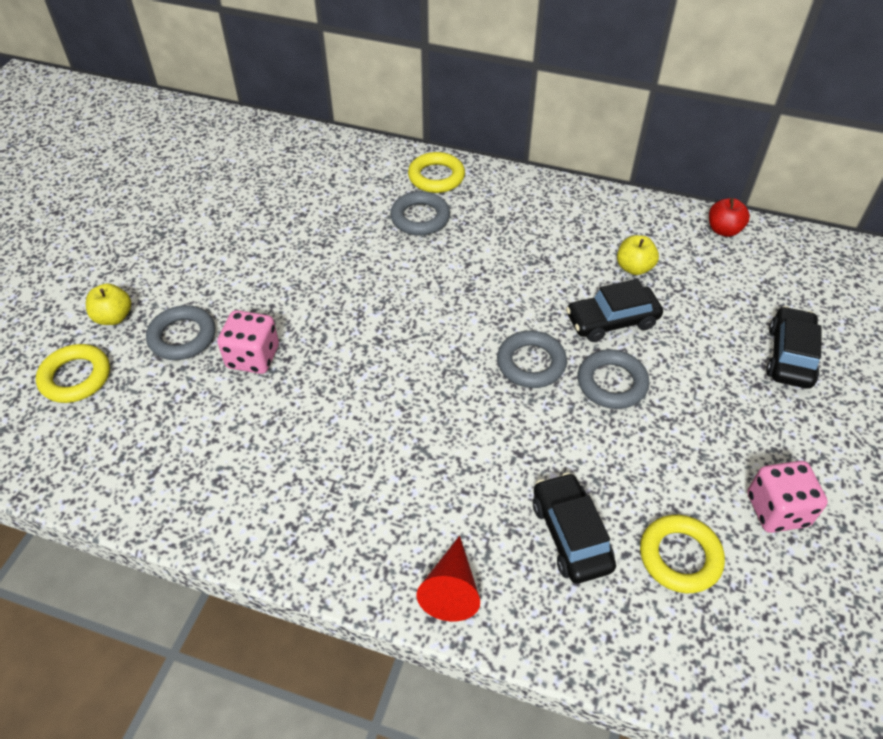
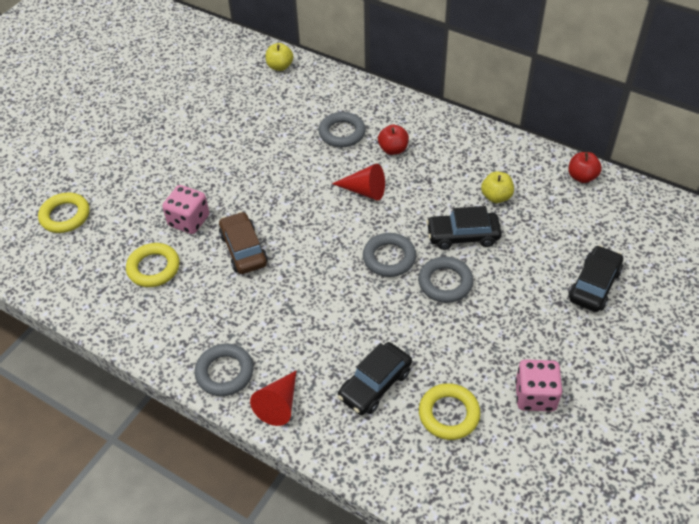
camera: 15 degrees right, 0 degrees up
(114, 317) = (100, 177): yellow apple -> yellow apple (280, 66)
(182, 337) = (144, 198): grey ring -> grey ring (225, 372)
(338, 383) = (243, 249): none -> brown car
(436, 177) = (365, 101): yellow ring -> yellow ring (154, 268)
(471, 284) = (364, 191): none -> red cone
(490, 229) = (393, 149): none -> red apple
(570, 535) = (375, 384): black car -> black car turned 135 degrees counterclockwise

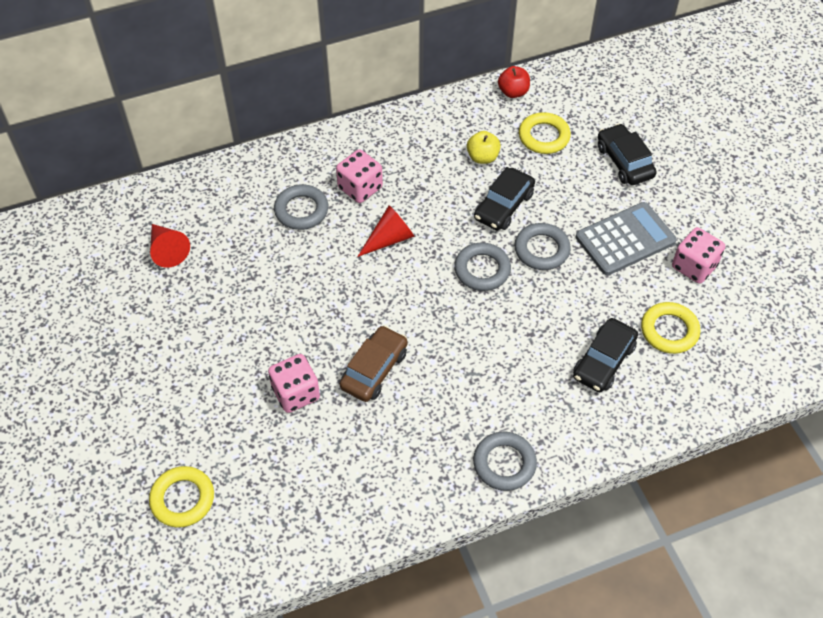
camera: 55 degrees left, 5 degrees up
(154, 268) = (330, 455): yellow ring -> yellow ring (544, 136)
(243, 249) = (374, 369): brown car -> brown car turned 105 degrees clockwise
(279, 404) = (570, 441): red cone -> red cone (167, 250)
(280, 66) = (158, 201): yellow apple -> none
(375, 384) = (603, 361): black car -> black car turned 45 degrees clockwise
(393, 149) = (360, 188): red apple -> pink dice
(512, 331) = (625, 239): none -> grey calculator

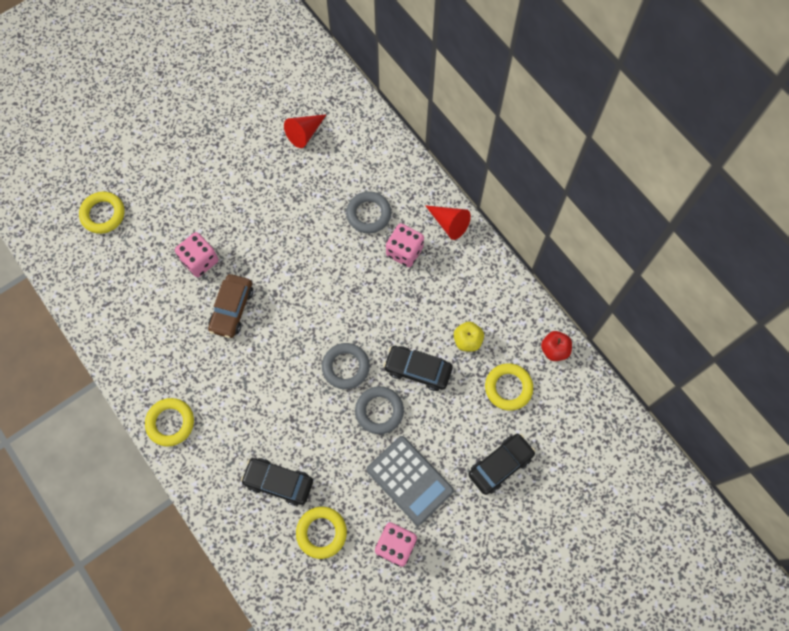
camera: 75 degrees right, 15 degrees up
(374, 369) = (232, 309): brown car -> brown car turned 90 degrees clockwise
(389, 239) = (358, 288): red cone -> red cone (449, 224)
(504, 463) = (170, 423): grey ring -> yellow ring

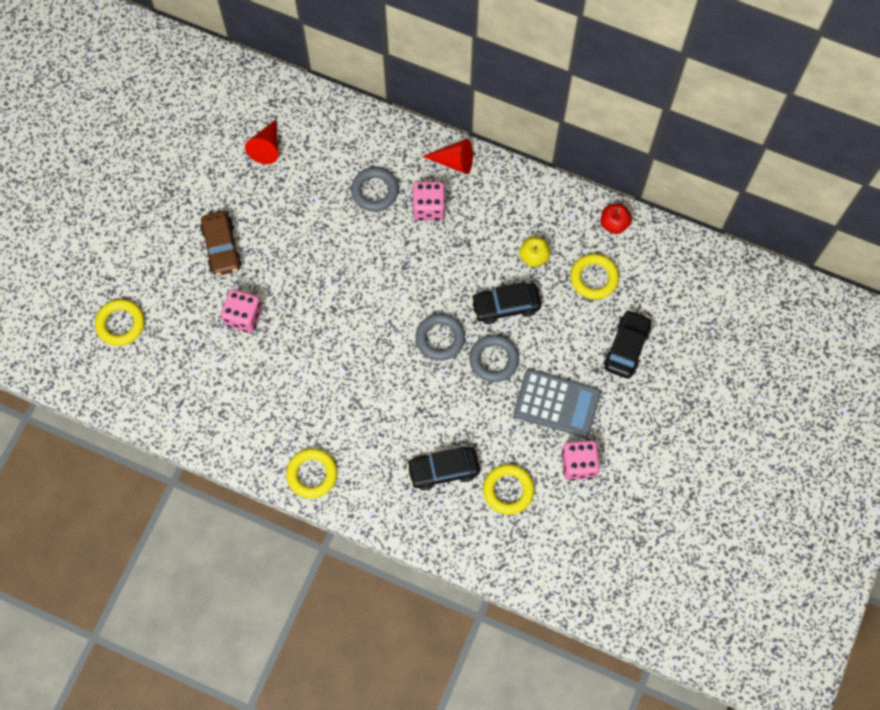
camera: 30 degrees left, 0 degrees up
(232, 309) = (303, 344): brown car -> brown car (222, 247)

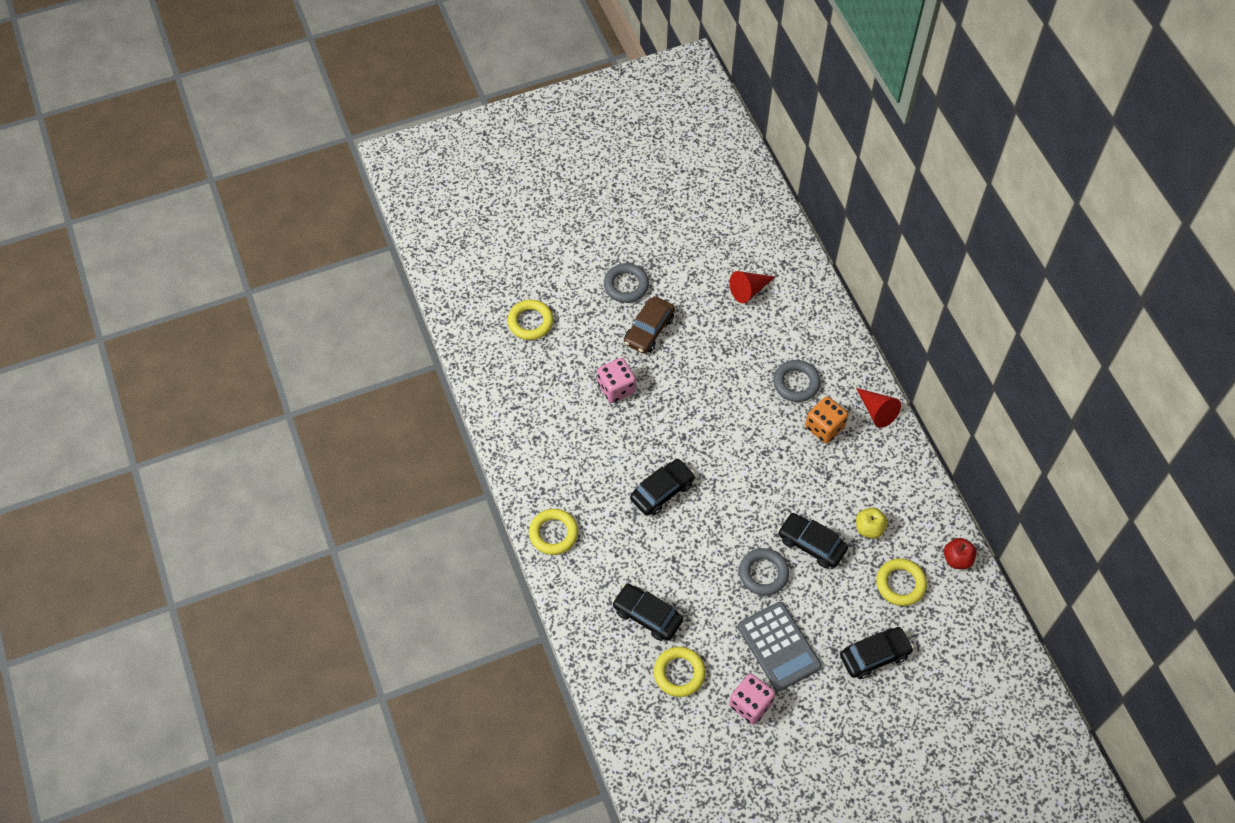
camera: 45 degrees right, 10 degrees down
(359, 366) = (662, 491): none -> black car
(429, 207) = (824, 427): pink dice -> orange dice
(440, 338) = (739, 524): grey ring -> grey ring (626, 285)

